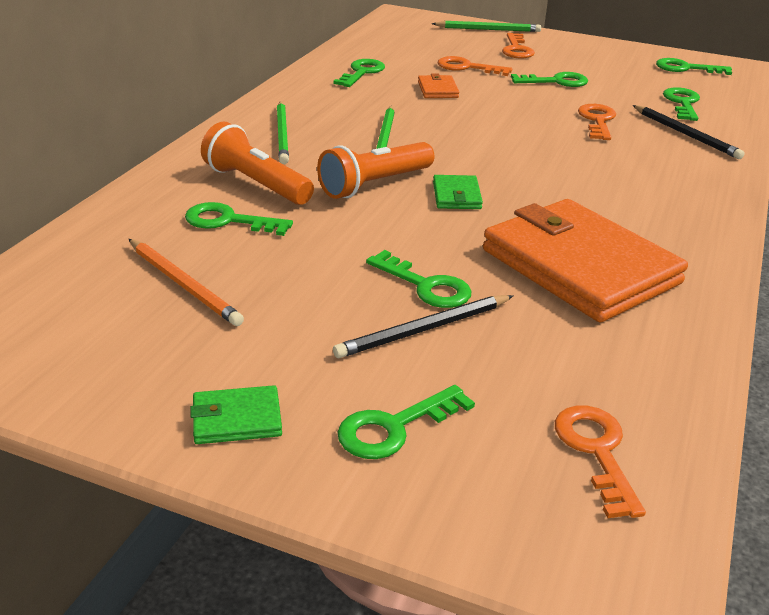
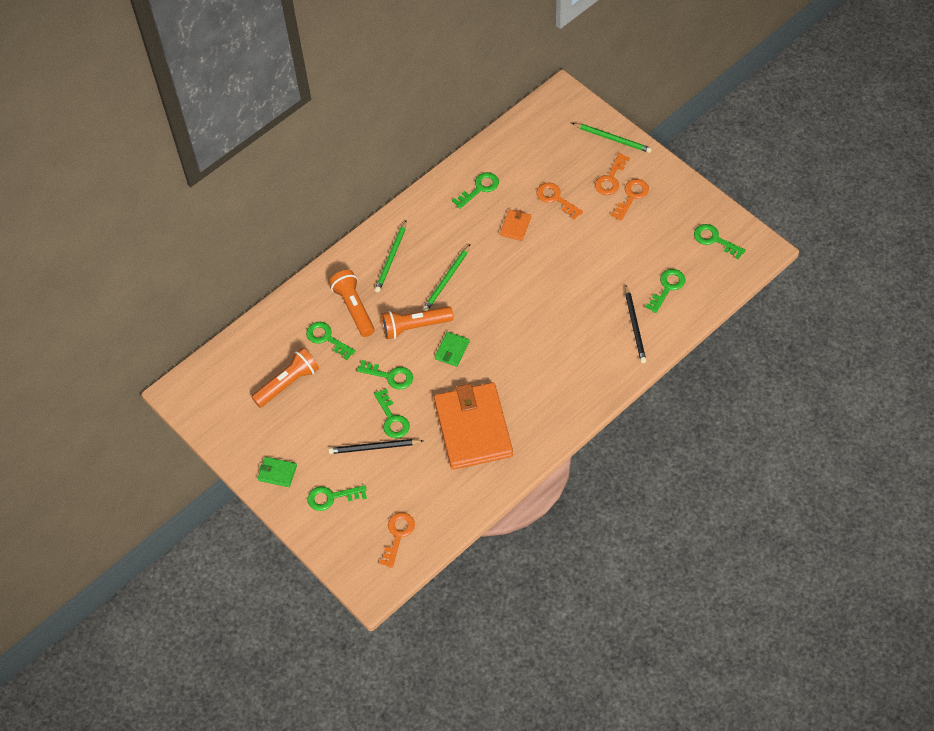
camera: 30 degrees right, 25 degrees up
(184, 285) = (288, 383): orange pencil -> orange flashlight
(556, 81) = (603, 235): green key -> green key (390, 376)
(597, 121) = (591, 294): orange key -> orange key (631, 196)

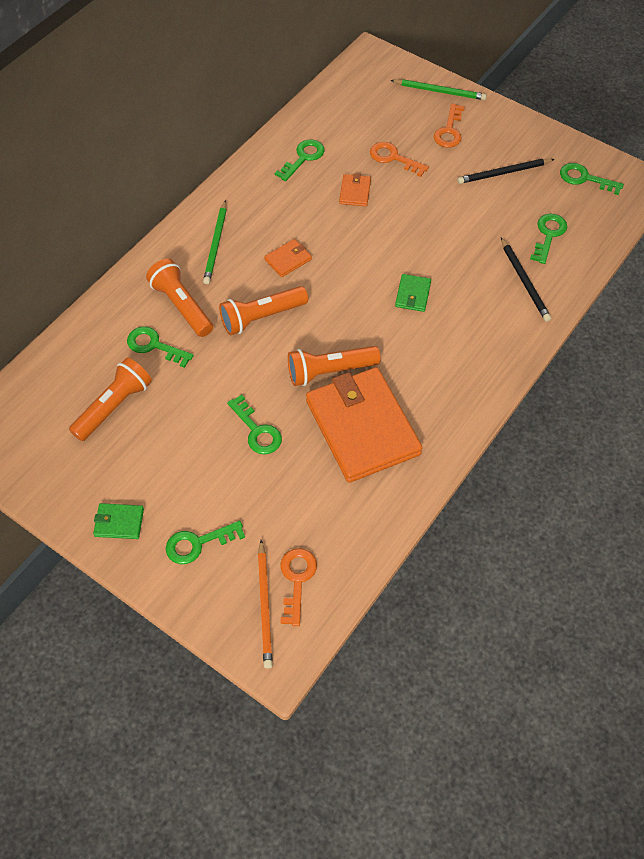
camera: 15 degrees left, 0 degrees up
(371, 550) = (265, 606): none -> orange pencil
(374, 447) = (241, 470): black pencil -> black pencil (503, 173)
(390, 376) = (243, 379): green key -> none
(446, 280) = (288, 259): green pencil -> orange wallet
(452, 350) = (313, 338): green wallet -> green wallet (412, 294)
(459, 379) = (330, 371): none -> orange flashlight
(631, 196) = (478, 146): orange key -> none

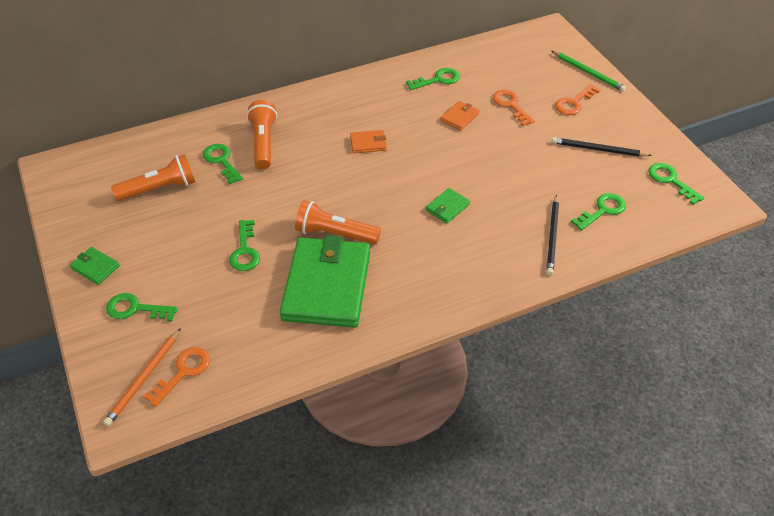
camera: 30 degrees right, 10 degrees down
(216, 244) = (323, 112): green pencil -> none
(262, 317) = (315, 174): orange flashlight -> none
(362, 427) = (327, 285): orange wallet -> green wallet

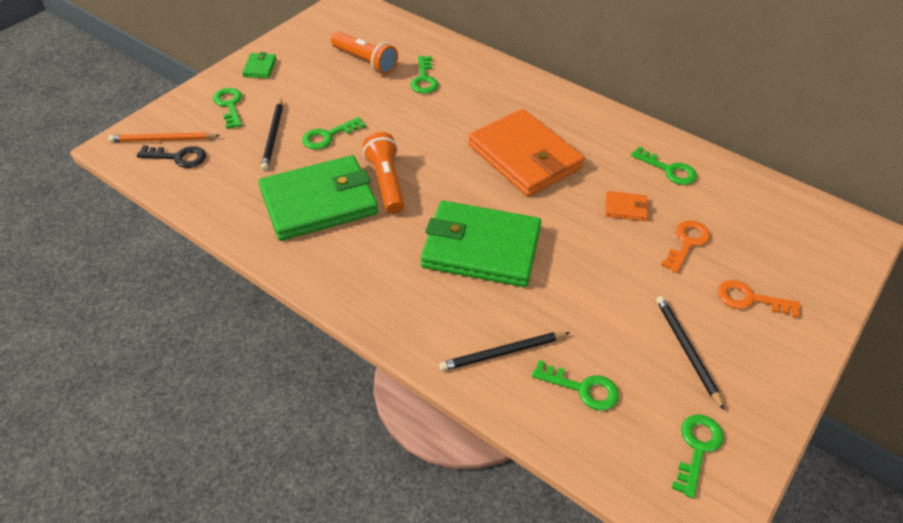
camera: 60 degrees right, 0 degrees up
(183, 372) = (178, 157): orange key -> black key
(212, 289) = (273, 136): none -> black pencil
(221, 161) = (424, 79): green key -> green key turned 150 degrees clockwise
(263, 143) = (466, 93): orange flashlight -> none
(368, 143) = (524, 157): orange wallet -> orange wallet, size x2.47
(447, 207) = (481, 248): green wallet -> green wallet, size x2.47
(588, 73) = (822, 295): green pencil -> none

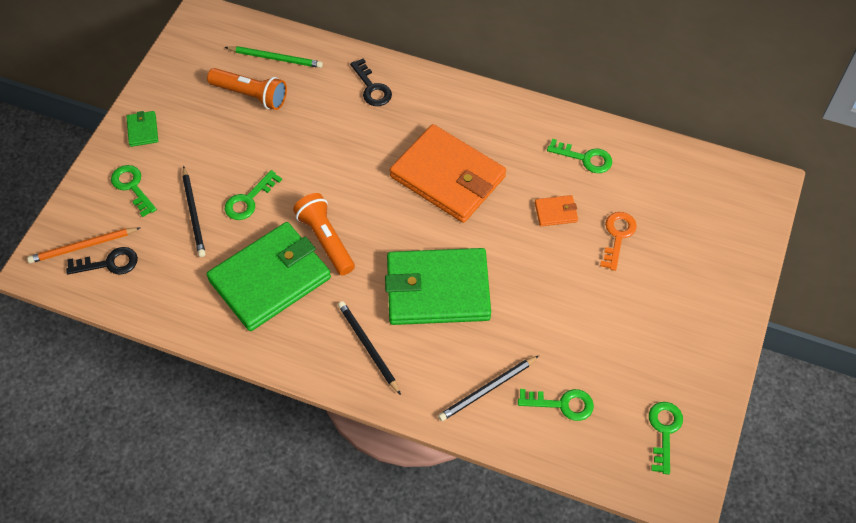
camera: 15 degrees left, 10 degrees up
(399, 40) = (276, 58): none -> green pencil
(424, 79) = (319, 104): green key -> none
(477, 76) = (372, 88): none -> black key
(686, 350) = (638, 345): black pencil -> black pencil (368, 347)
(750, 299) = (681, 280): orange key -> none

